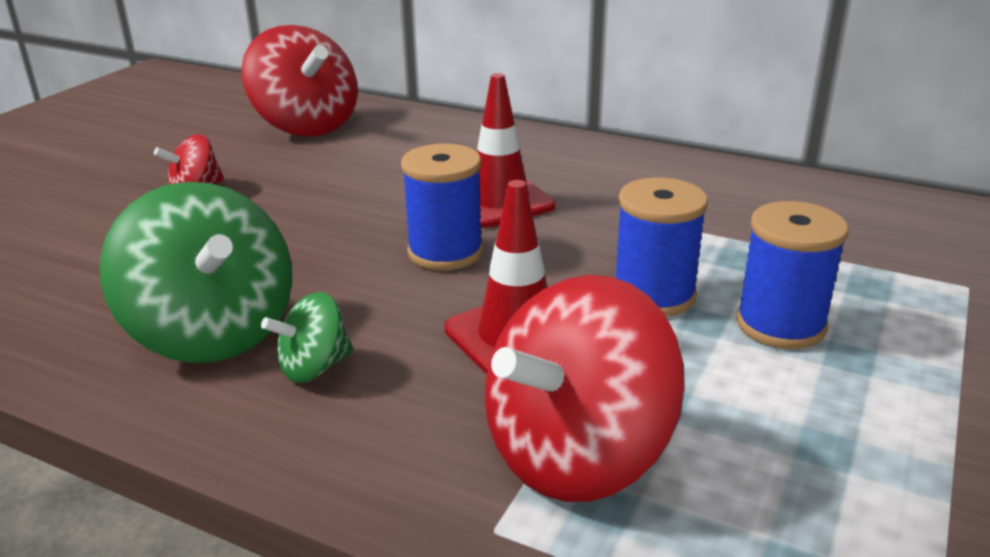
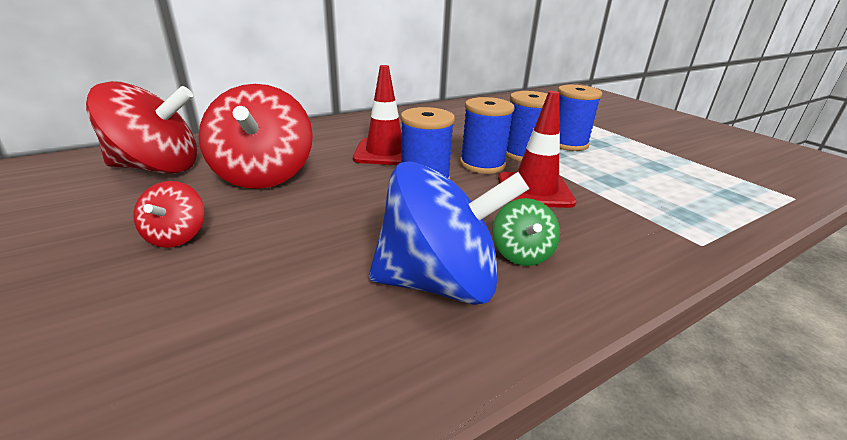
camera: 60 degrees left, 0 degrees up
(213, 332) = (439, 282): green spinning top -> blue spinning top
(557, 274) = (482, 164): none -> blue spool
(577, 454) = (646, 208): red spinning top -> red spinning top (264, 175)

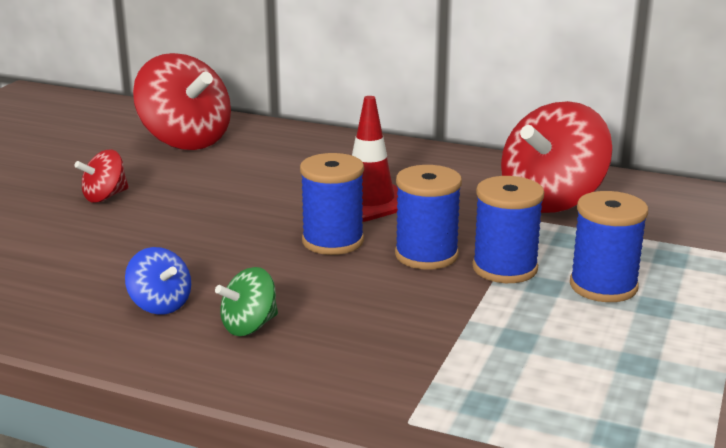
camera: 55 degrees right, 5 degrees down
(264, 175) = (233, 177): red spinning top -> red spinning top (552, 200)
(439, 282) = (160, 305): blue spinning top -> blue spinning top, size x0.49
(534, 190) = (402, 300): red traffic cone -> none

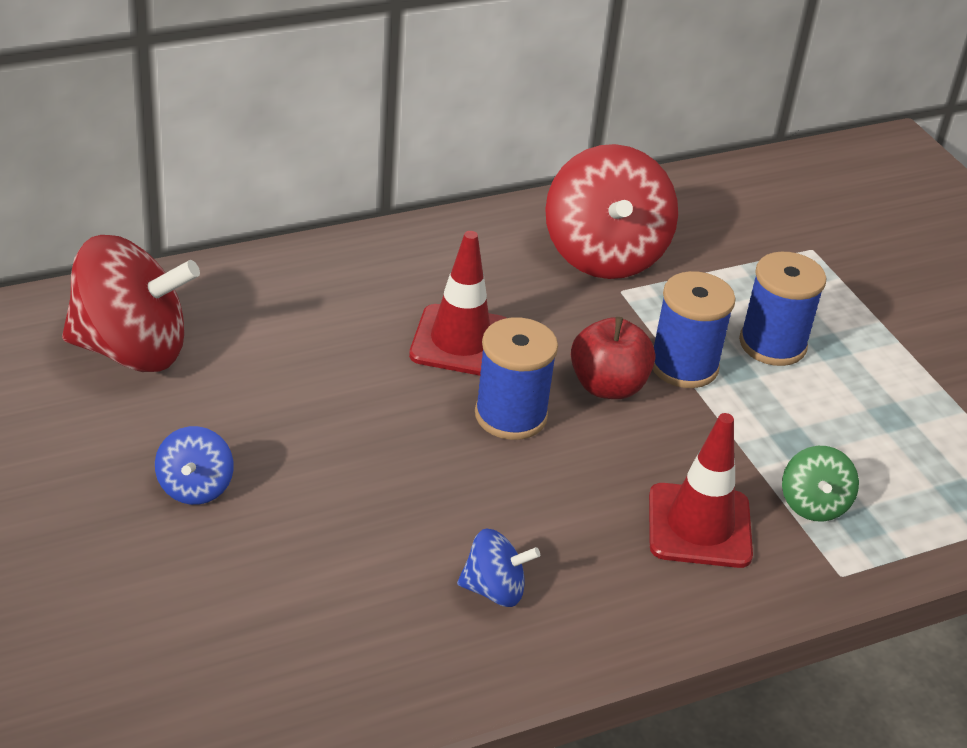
camera: 50 degrees left, 15 degrees up
(105, 197) = (195, 487): red spinning top -> blue spinning top
(249, 326) = (602, 562): green spinning top -> green spinning top (813, 504)
(351, 343) = (699, 526): none -> red traffic cone
(426, 255) = (607, 386): blue spool -> red apple

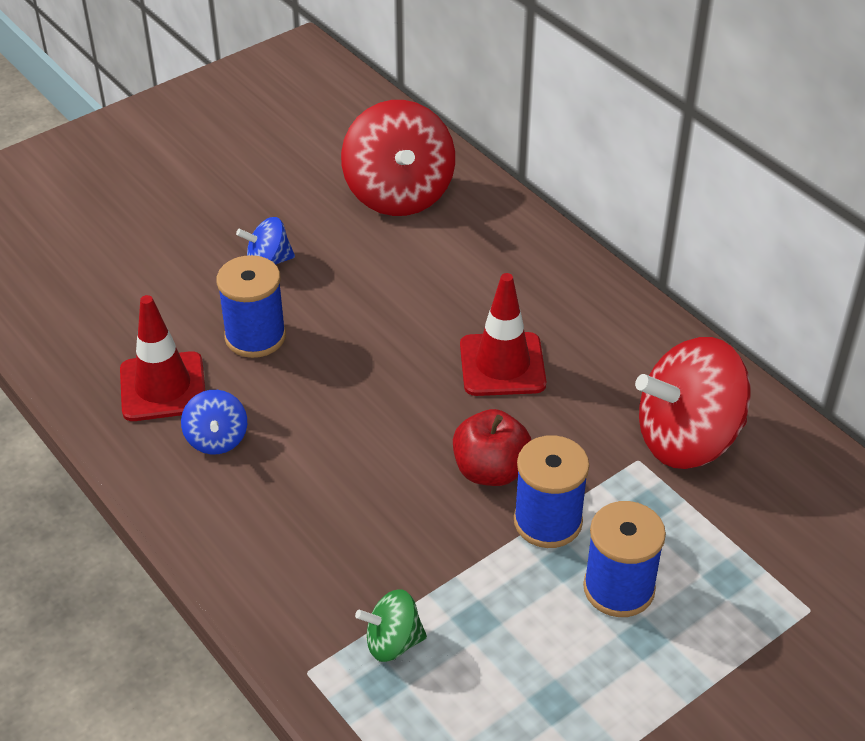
camera: 80 degrees right, 5 degrees up
(511, 415) = (421, 413): blue spool -> blue spool (255, 336)
(699, 526) = (333, 559): red traffic cone -> red traffic cone (163, 387)

